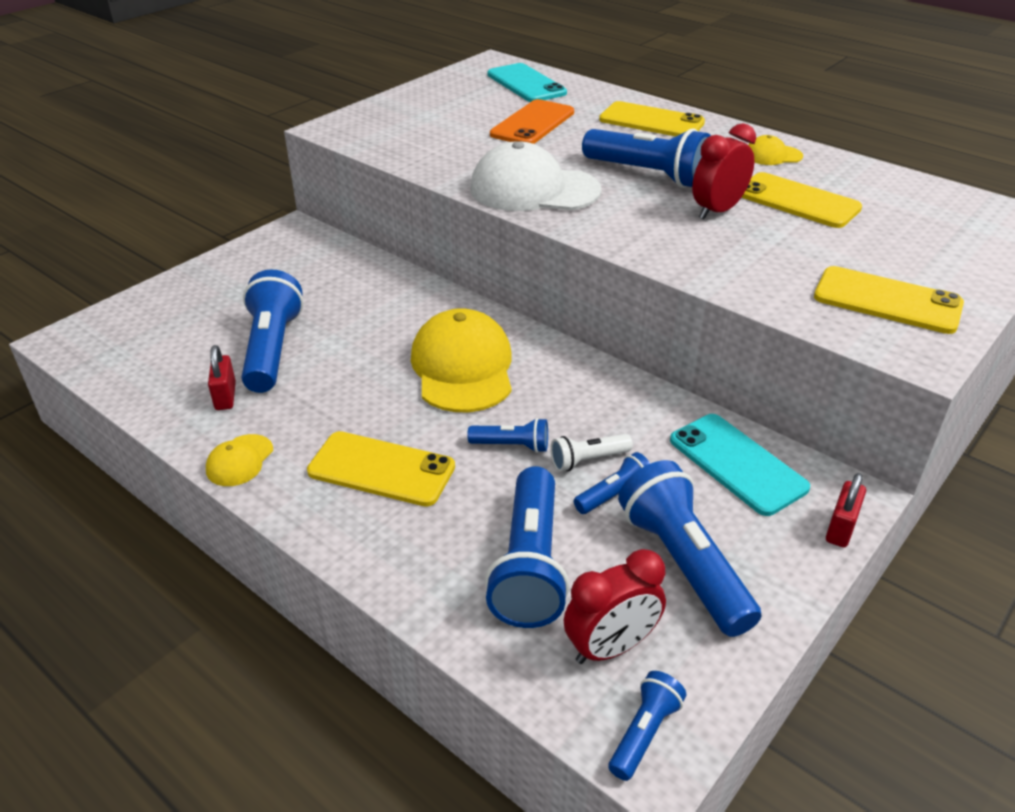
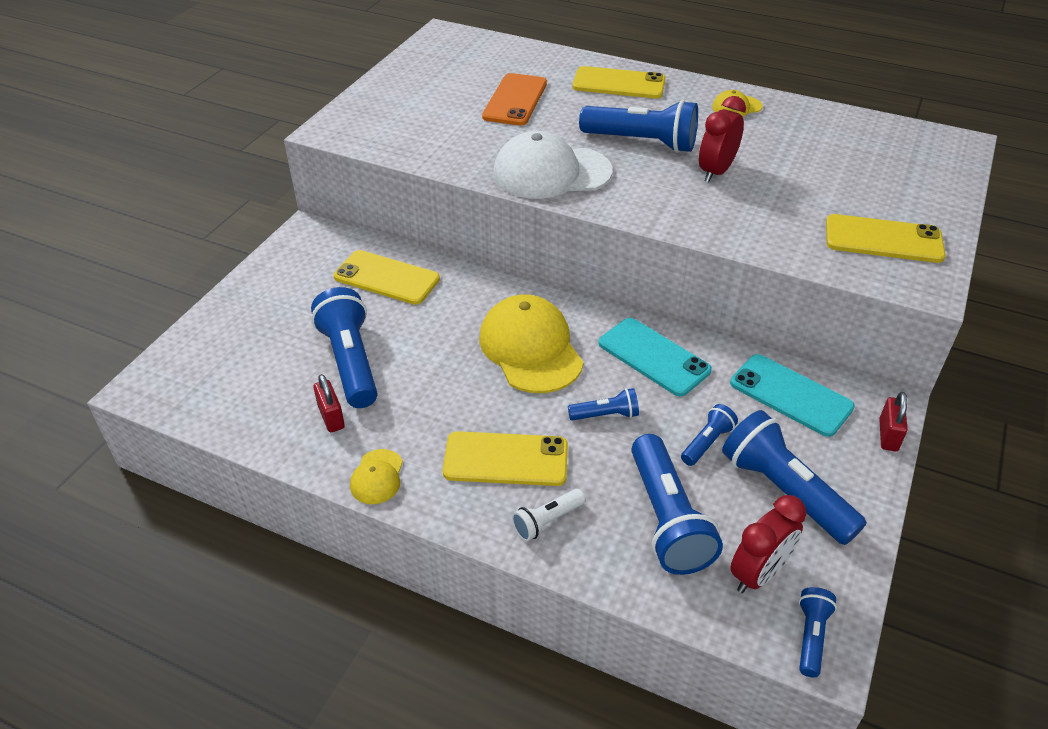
camera: 15 degrees left, 5 degrees up
(526, 84) = (487, 55): turquoise phone -> turquoise phone (653, 357)
(588, 460) = (673, 416): white flashlight -> white flashlight (547, 521)
(797, 201) = (776, 152): yellow phone -> yellow phone (387, 278)

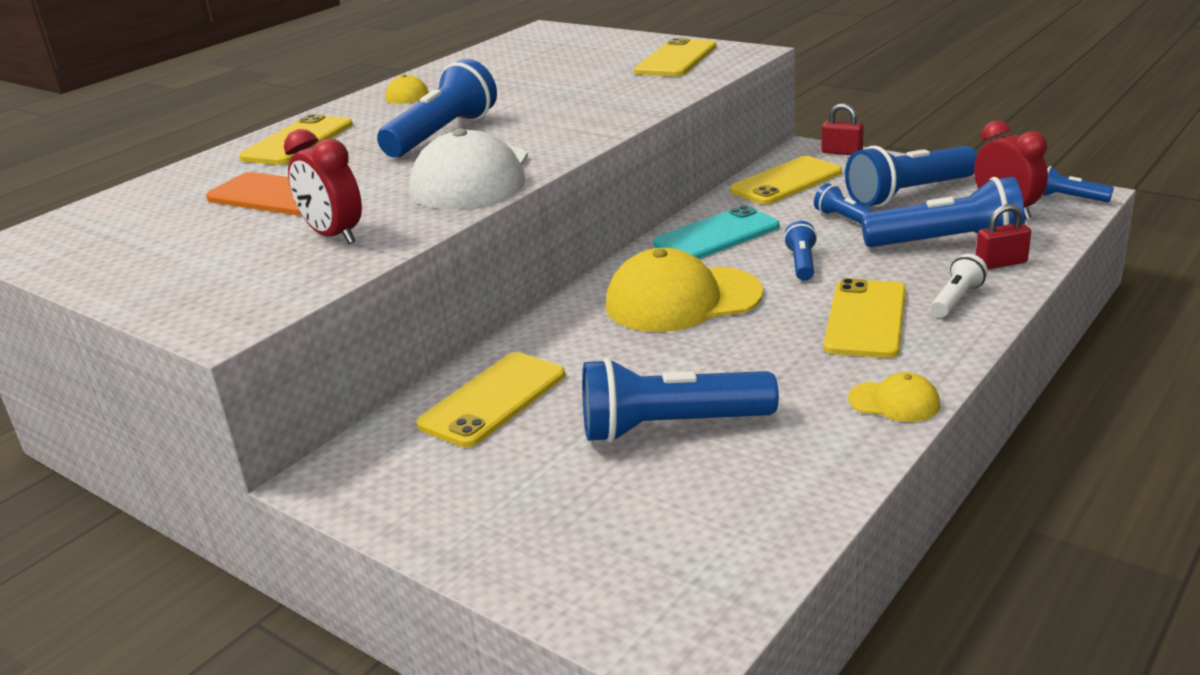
camera: 75 degrees left, 15 degrees down
(331, 417) = (781, 440): red padlock -> red padlock (1001, 263)
(547, 521) = (956, 299): white flashlight -> white flashlight turned 120 degrees counterclockwise
(716, 172) = (527, 107): red clock -> red clock (334, 236)
(791, 395) = (786, 181): turquoise phone -> yellow phone

